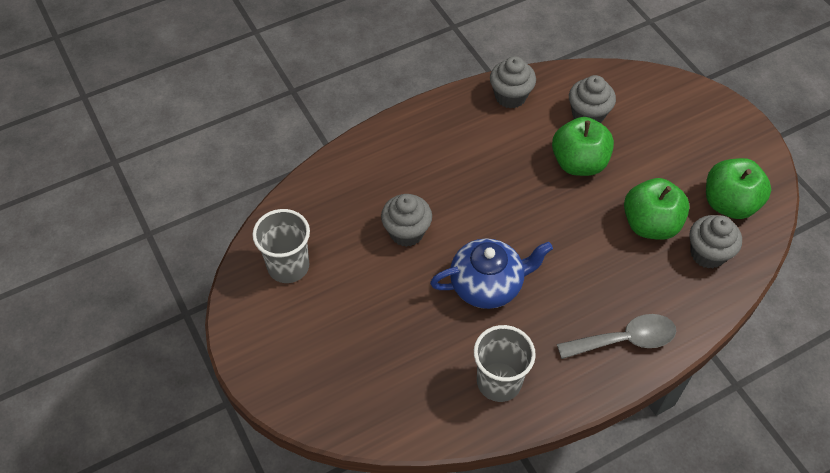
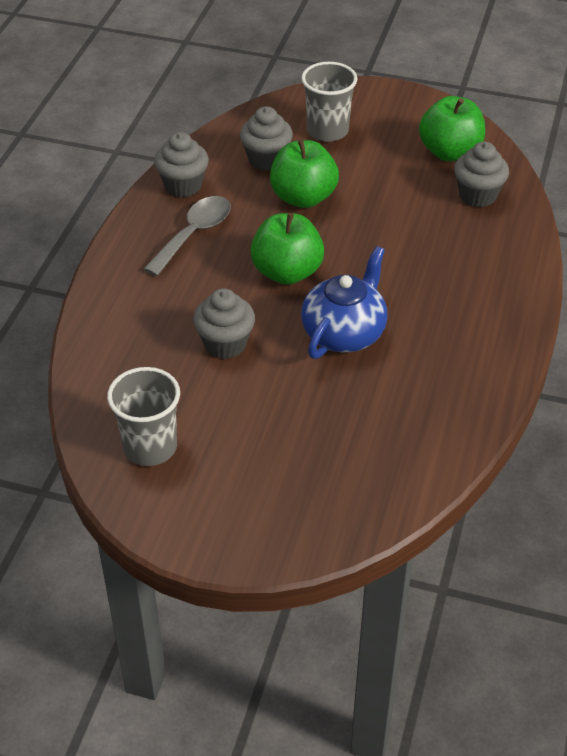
camera: 45 degrees left, 10 degrees down
(499, 382) = (443, 393): grey cup -> grey cup (327, 131)
(625, 340) = (495, 294): grey spoon -> grey spoon (194, 234)
(650, 224) = (412, 204): green apple -> green apple (287, 272)

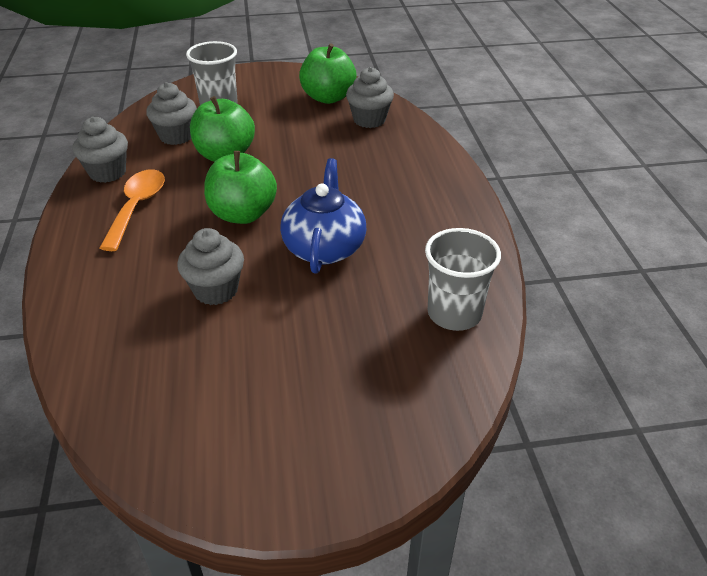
camera: 25 degrees left, 5 degrees down
(150, 447) = (185, 416): grey cup -> grey cup (454, 313)
(194, 234) = (137, 207): grey spoon -> orange spoon

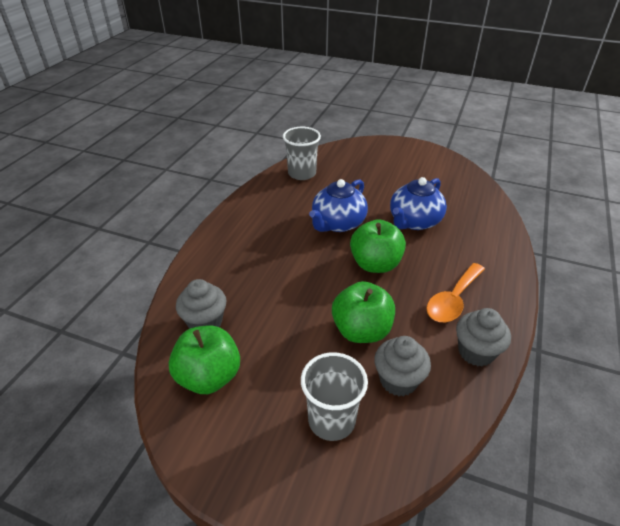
camera: 150 degrees left, 0 degrees up
(216, 290) = (414, 221): grey cupcake -> blue teapot

